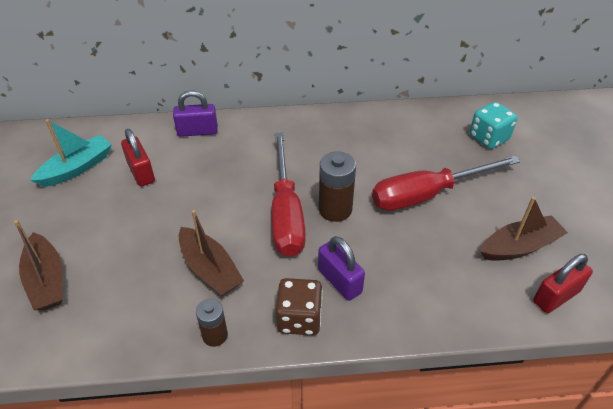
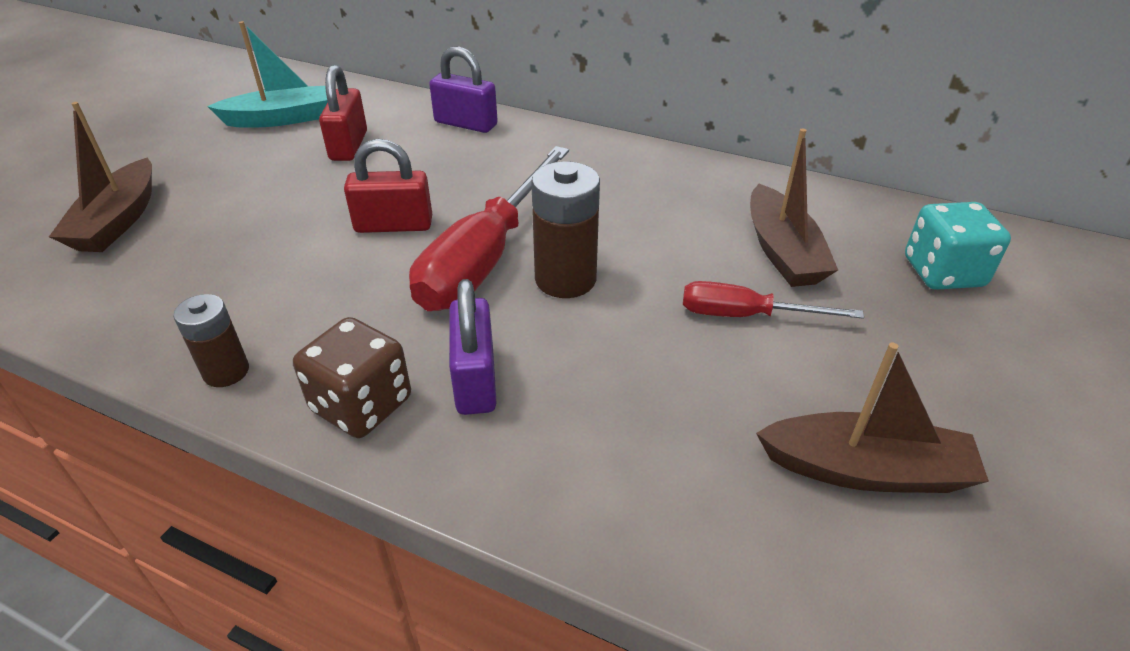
camera: 30 degrees right, 5 degrees down
(210, 269) = (310, 286): brown boat -> brown boat (782, 251)
(427, 194) = (745, 315): red screwdriver -> red screwdriver, size x0.54
(556, 296) = (879, 599): red padlock -> red padlock (393, 225)

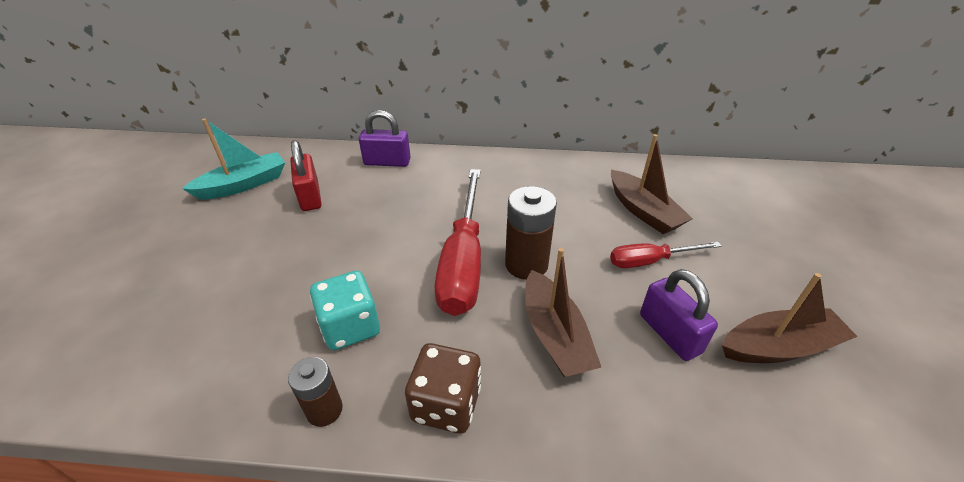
camera: 20 degrees left, 0 degrees up
(118, 221) = (150, 303): brown boat -> brown boat (554, 335)
(393, 225) = (382, 252): red padlock -> none
(475, 380) = (514, 358): purple padlock -> purple padlock (669, 333)
(943, 272) = (735, 204): turquoise dice -> turquoise dice (350, 327)

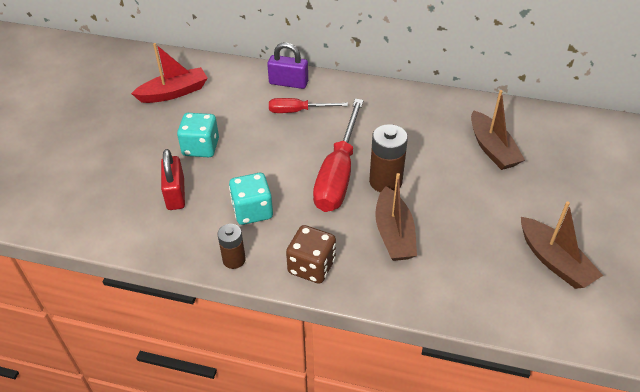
camera: 10 degrees right, 5 degrees up
(244, 184) = (174, 92): turquoise boat -> red boat
(276, 247) = (201, 147): none -> turquoise dice
(310, 196) = (225, 108): red padlock -> red padlock (175, 194)
(650, 261) = (482, 190): red screwdriver -> red screwdriver (298, 111)
(669, 333) = (477, 243): purple padlock -> none
(779, 347) = (554, 261): brown boat -> brown boat turned 60 degrees clockwise

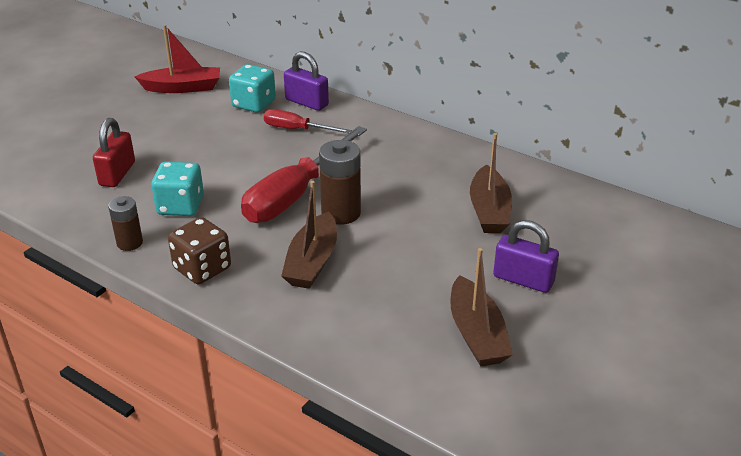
camera: 20 degrees right, 10 degrees down
(201, 147) = (172, 140): turquoise dice -> turquoise dice (254, 104)
(555, 203) = (523, 280): none -> purple padlock

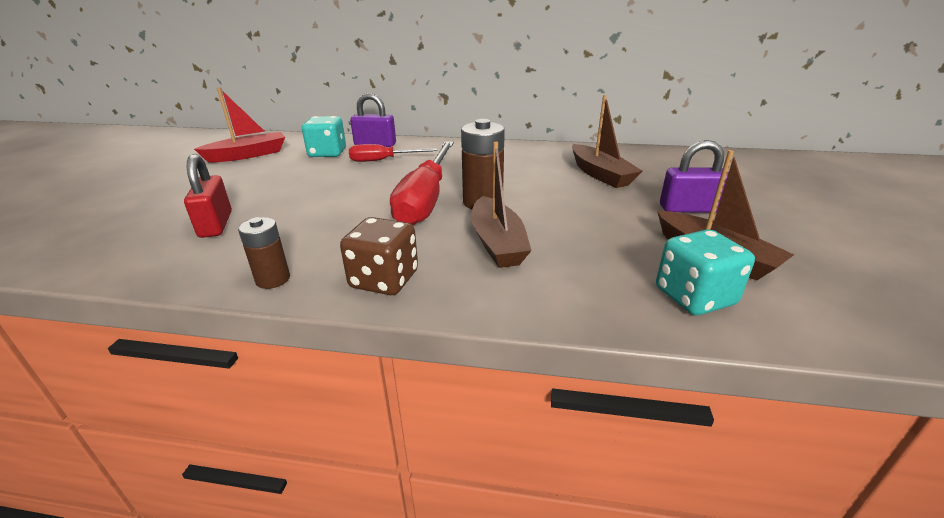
camera: 25 degrees left, 5 degrees down
(180, 206) = (312, 233): turquoise dice -> turquoise dice (694, 297)

